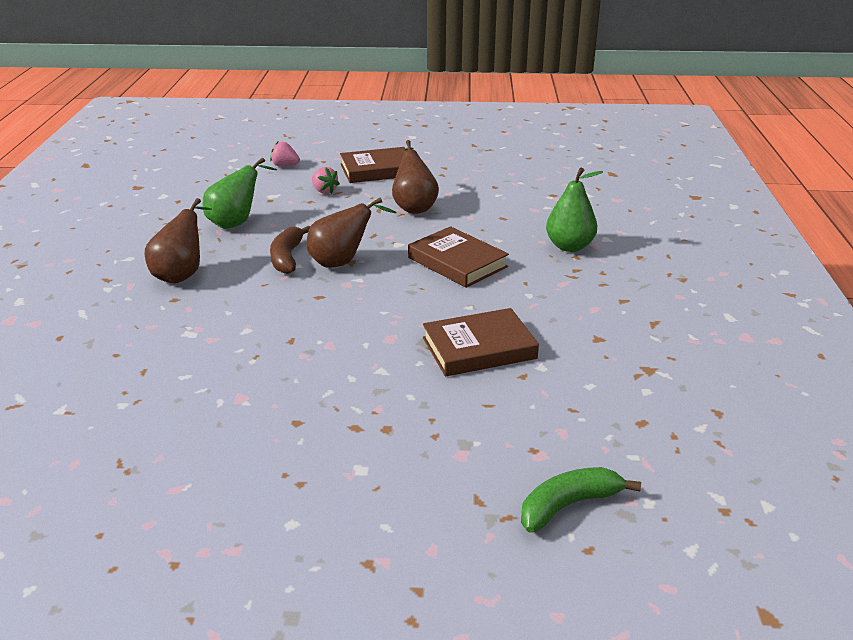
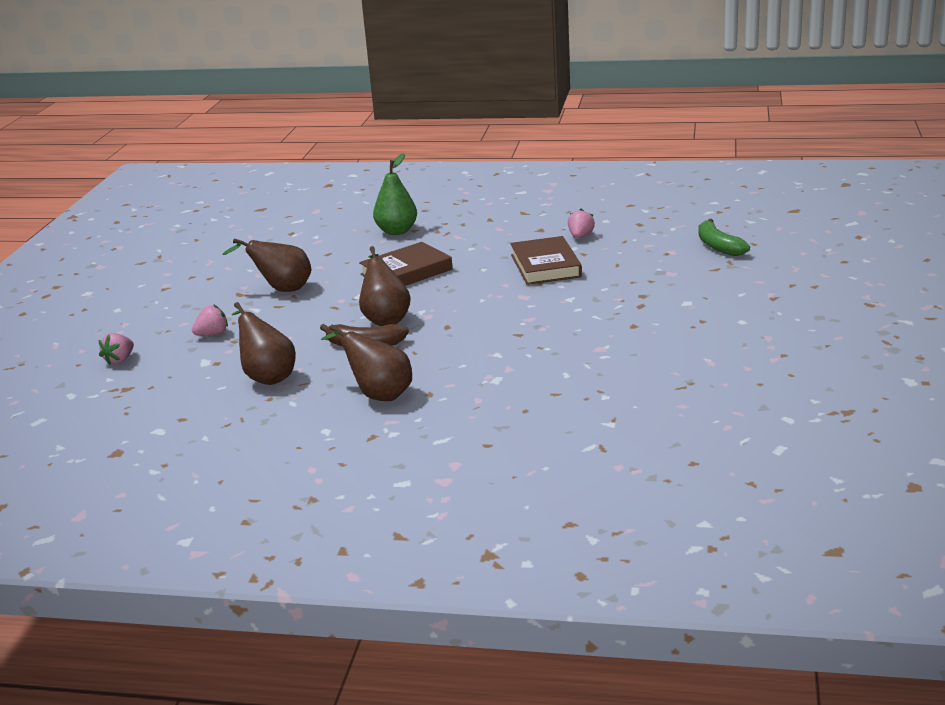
camera: 80 degrees left, 5 degrees down
(236, 223) = (267, 377): green pear -> brown pear
(377, 170) = (174, 308): brown book -> none
(580, 371) = (580, 236): none -> pink strawberry

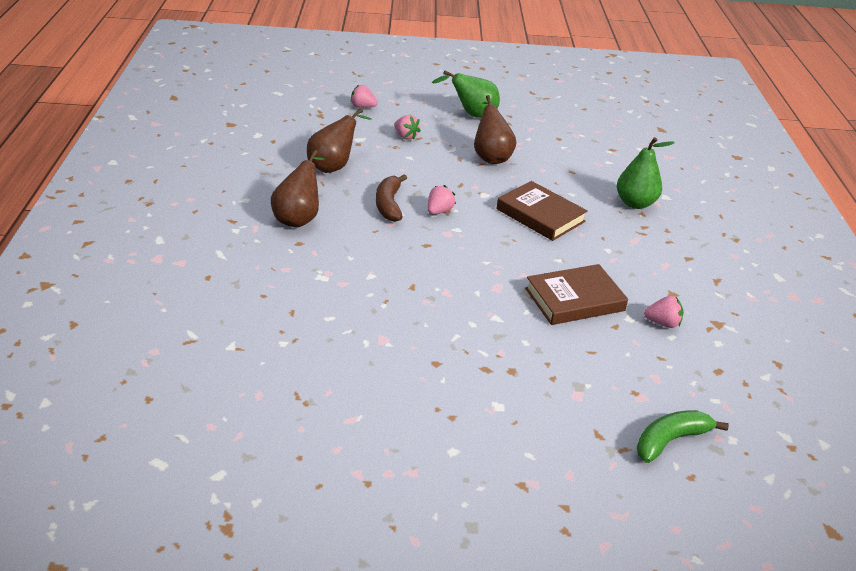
camera: 75 degrees right, 10 degrees up
(179, 296) = (472, 115): none -> green pear
(385, 319) = (439, 211): brown pear -> pink strawberry

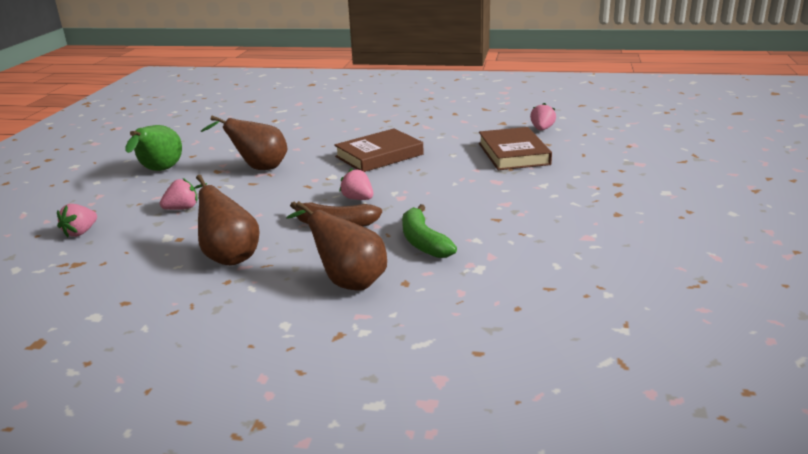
camera: 75 degrees left, 10 degrees down
(635, 203) = (370, 121): green pear -> none
(670, 440) = (678, 141): green banana -> green banana (423, 242)

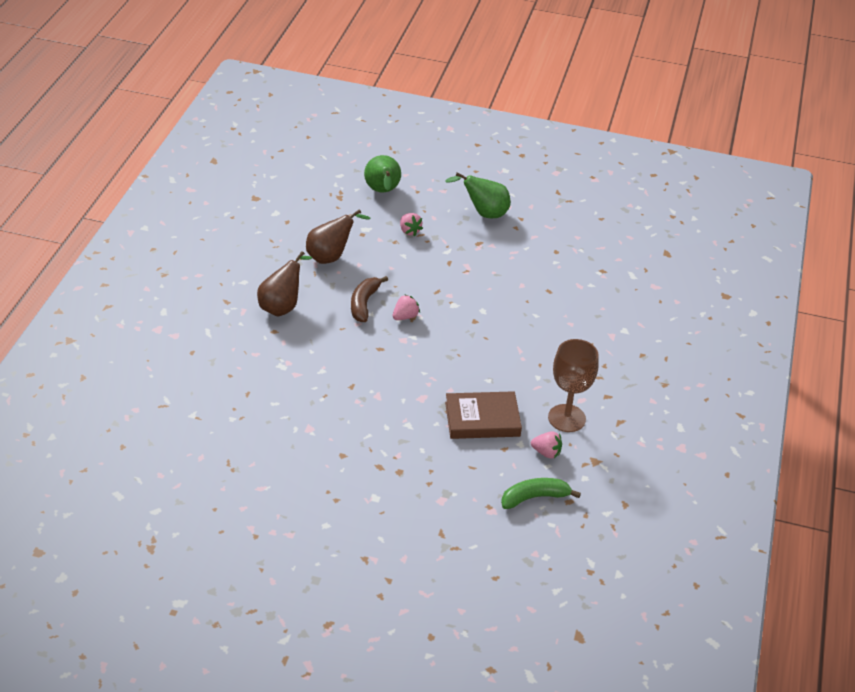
camera: 90 degrees right, 15 degrees up
(80, 232) = (383, 192): pink strawberry -> green pear
(258, 168) = (479, 264): brown pear -> none
(379, 155) = (494, 333): brown book -> none
(423, 242) = (325, 344): green banana -> green banana (534, 498)
(491, 124) = (566, 418): none -> brown goblet

